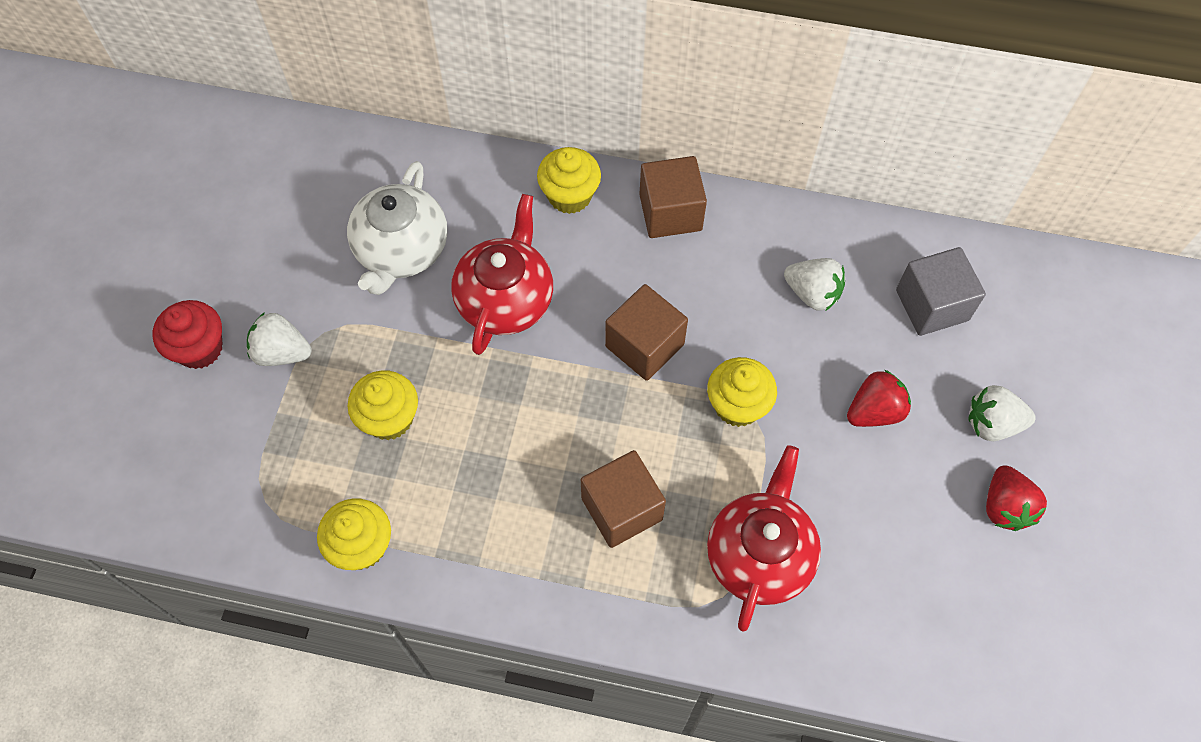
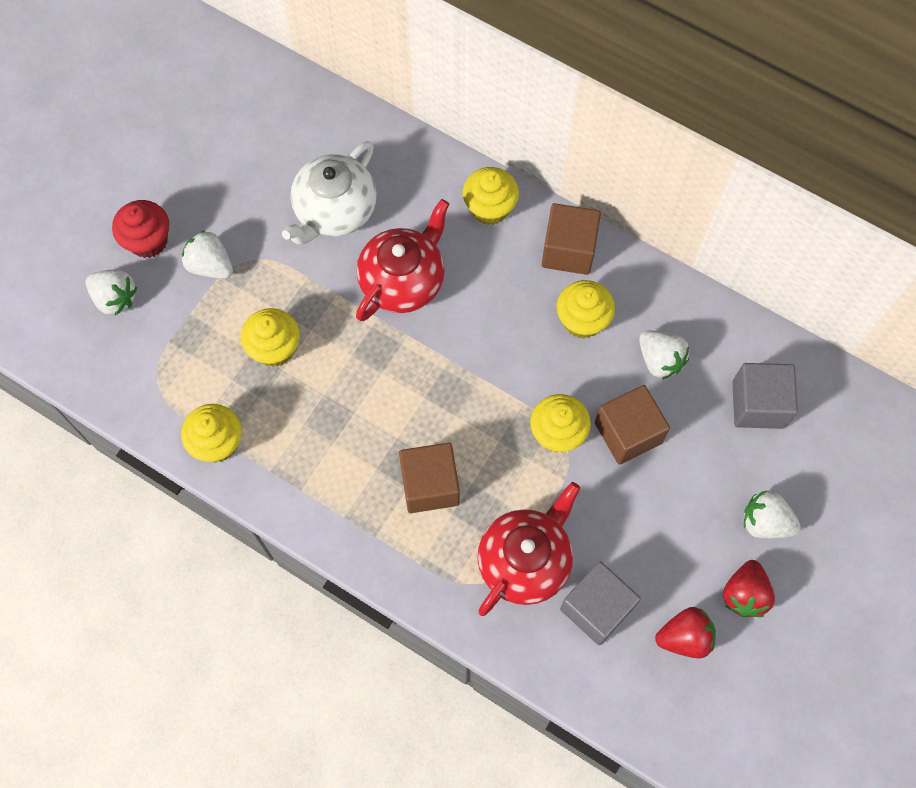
camera: 20 degrees right, 5 degrees up
(182, 424) = (115, 298): none -> white strawberry
(644, 345) = (501, 357): brown cube -> brown cube (628, 433)
(714, 279) = (582, 320): none -> yellow cupcake
(858, 579) = (596, 608): none -> grey cube
(874, 411) = (669, 477): red strawberry -> red strawberry (684, 637)

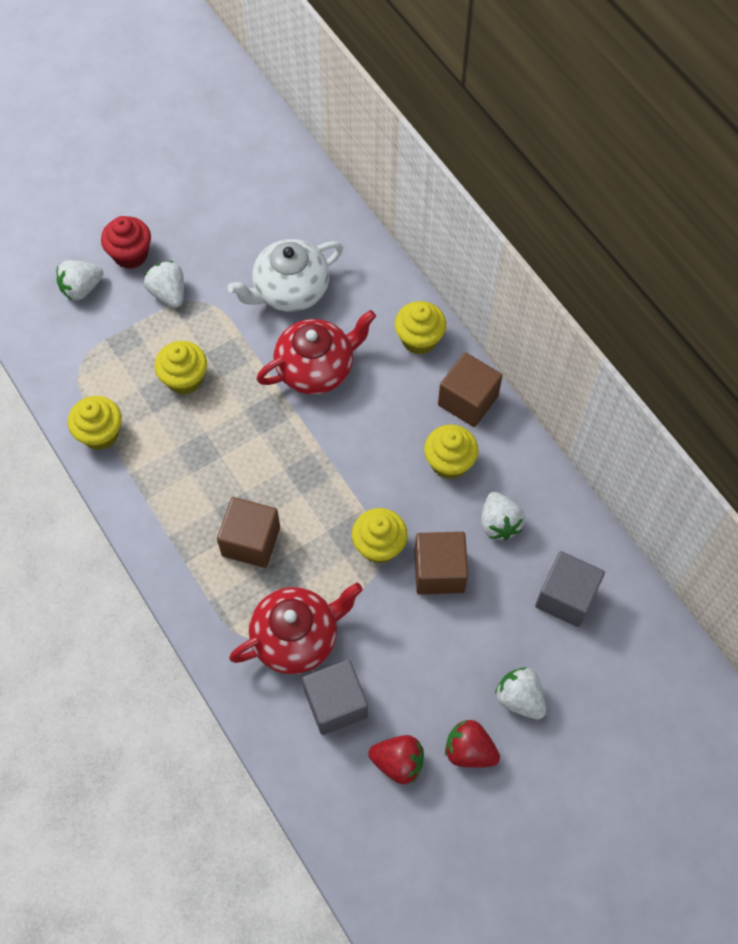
camera: 25 degrees right, 5 degrees down
(115, 298) = (82, 288): white strawberry -> white strawberry turned 90 degrees clockwise
(744, 594) = (469, 750): red strawberry -> red strawberry turned 75 degrees clockwise

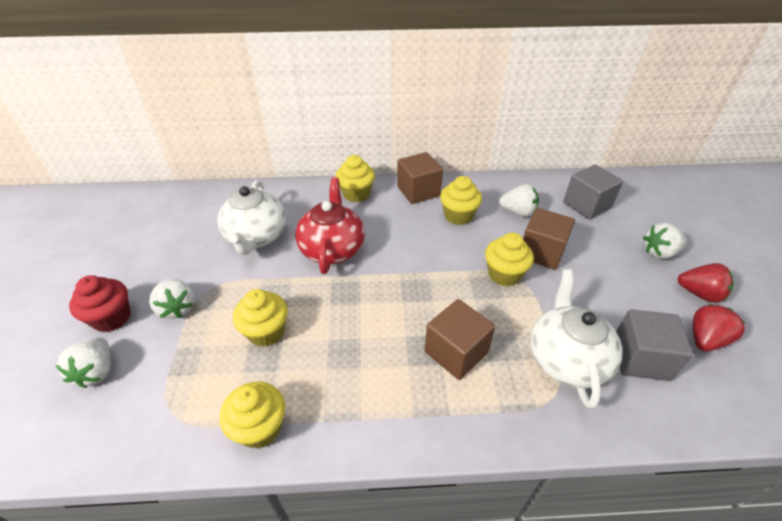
camera: 60 degrees left, 20 degrees down
(168, 293) = (177, 308): white strawberry -> white strawberry turned 120 degrees counterclockwise
(297, 637) = (566, 359): red teapot -> white teapot
(469, 750) = (699, 293): red strawberry -> red strawberry turned 120 degrees counterclockwise

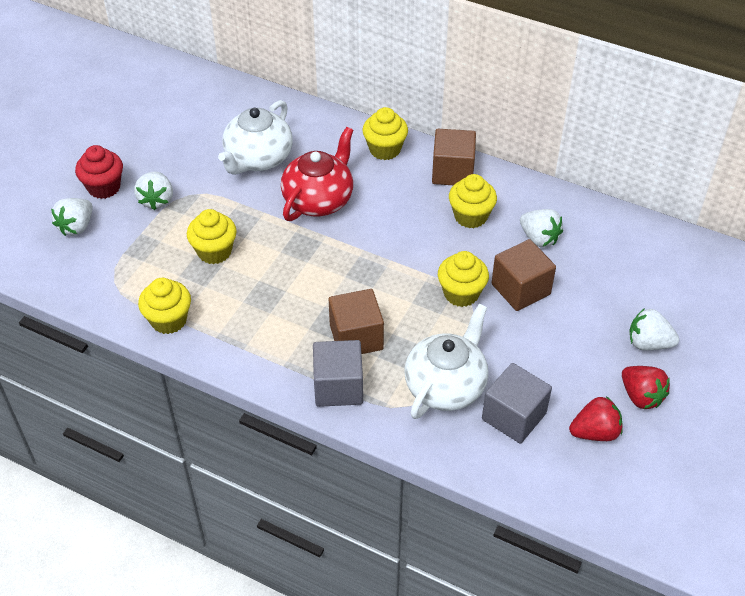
camera: 30 degrees right, 5 degrees up
(586, 205) = (626, 262): grey cube -> grey cube (338, 387)

